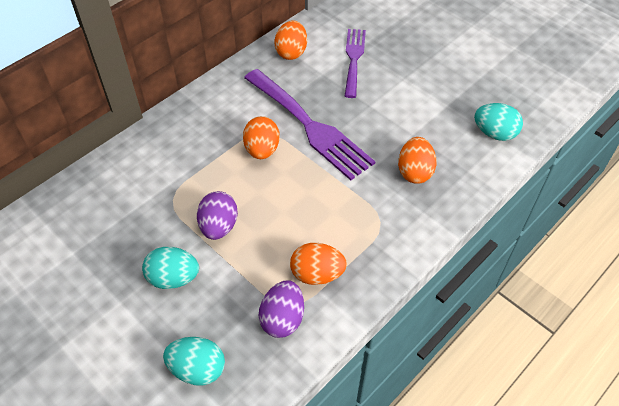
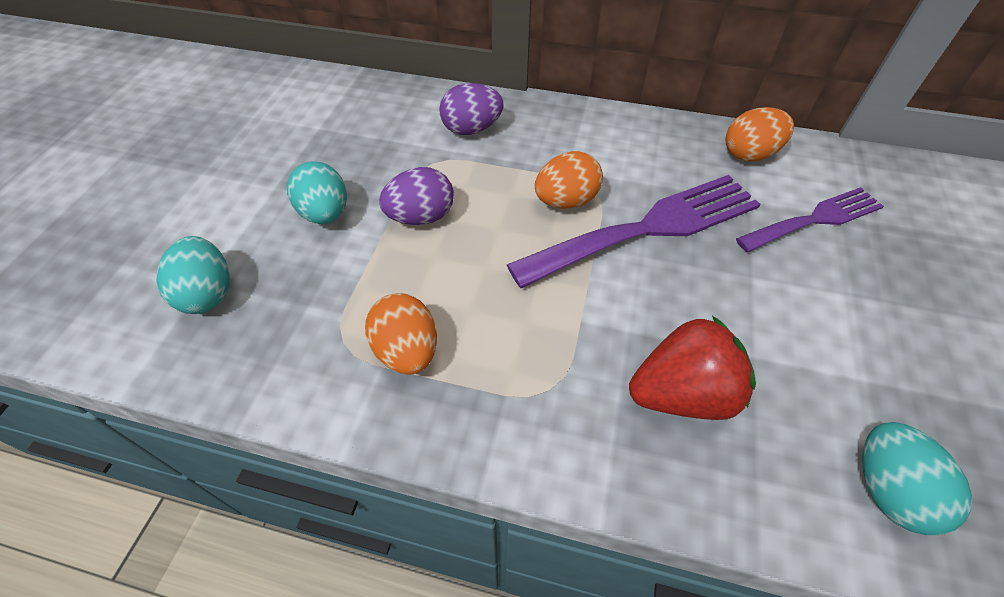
camera: 60 degrees right, 0 degrees up
(282, 319) = (315, 345): purple egg -> purple egg (471, 129)
(310, 126) = (647, 228): purple fork -> purple fork turned 135 degrees counterclockwise
(414, 172) = (682, 393): orange egg -> red strawberry

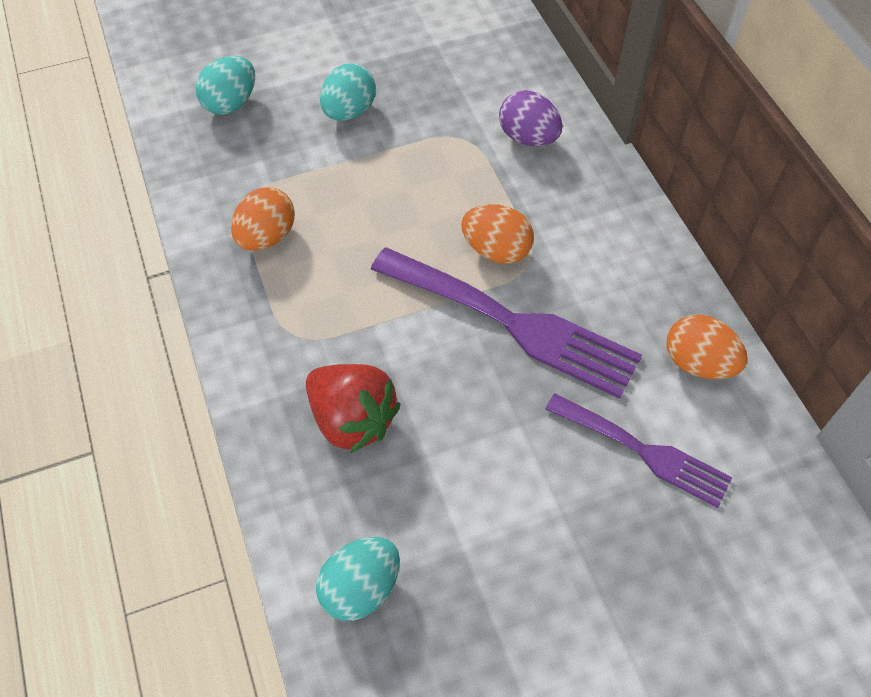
camera: 55 degrees right, 5 degrees up
(421, 217) = (394, 168): purple egg -> none

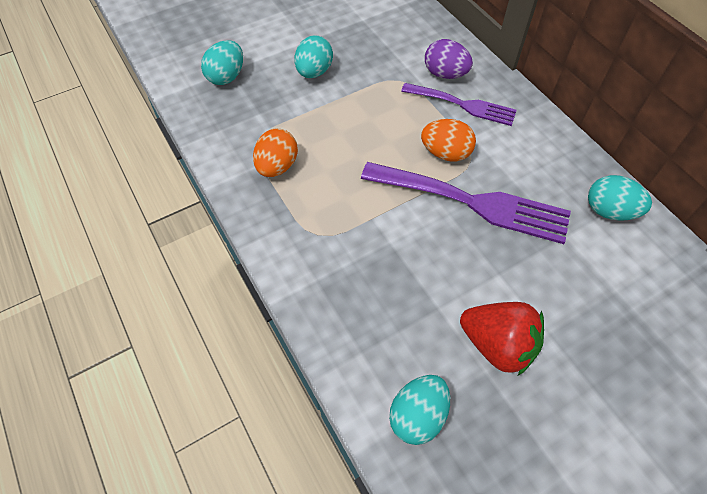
camera: 10 degrees left, 0 degrees up
(352, 420) = (376, 289): red strawberry -> red strawberry (497, 345)
(644, 451) = (592, 279): purple fork -> purple fork (463, 105)
(698, 363) = (609, 211): orange egg -> turquoise egg

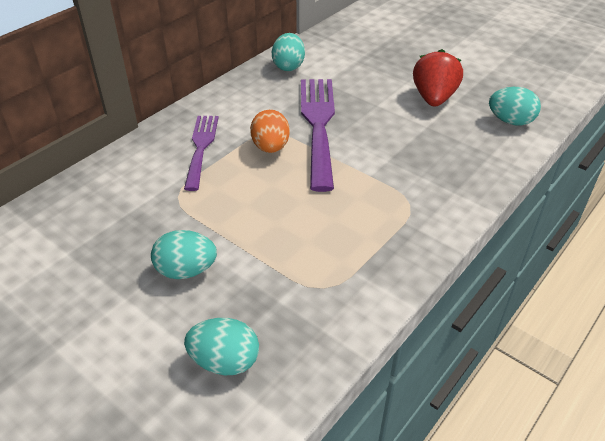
camera: 110 degrees left, 15 degrees down
(277, 166) = (350, 256): orange egg -> none
(445, 74) = (158, 166): purple egg -> none

